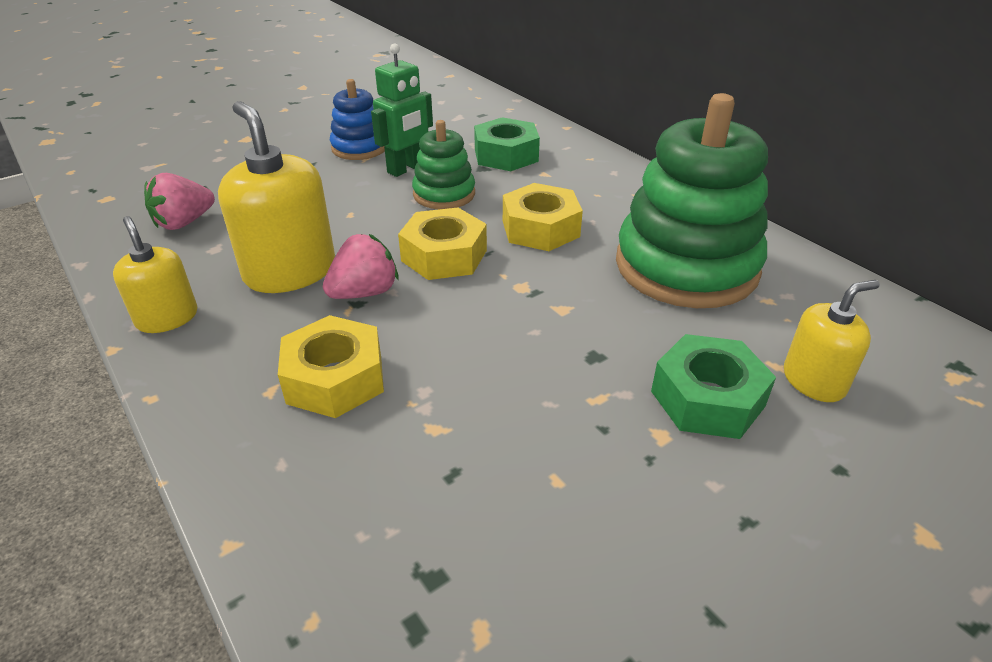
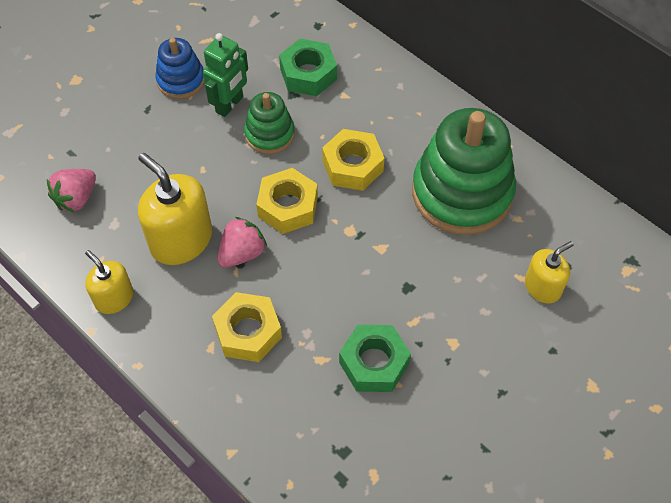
camera: 10 degrees left, 20 degrees up
(707, 398) = (479, 311): green nut -> green nut (374, 363)

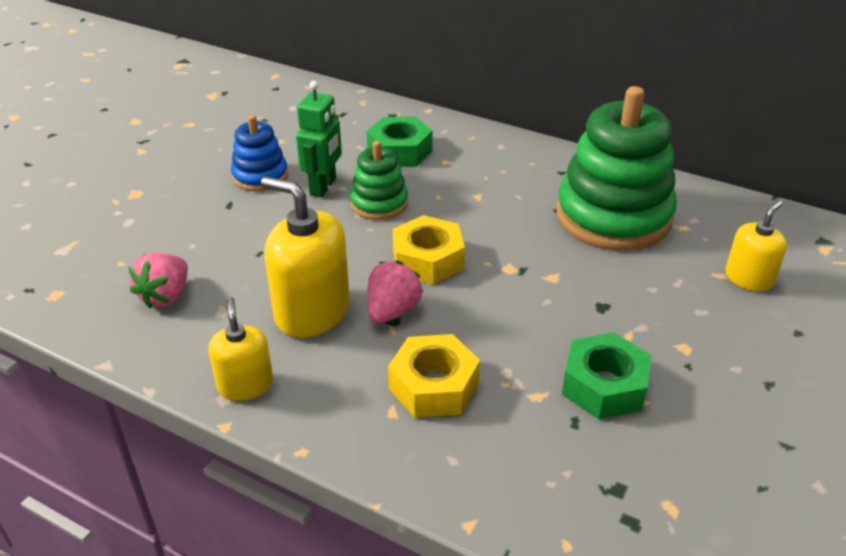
camera: 15 degrees left, 20 degrees down
(114, 298) = (245, 385): yellow soap dispenser -> yellow soap dispenser turned 45 degrees clockwise
(353, 166) = (484, 214): yellow nut -> none

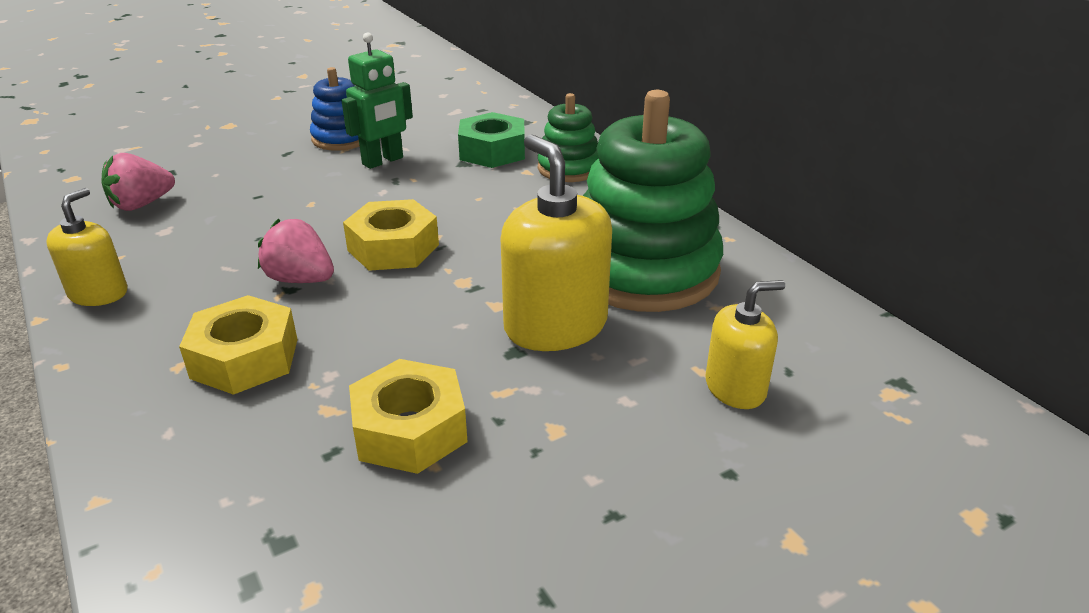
camera: 30 degrees right, 5 degrees down
(312, 312) = (232, 256): yellow soap dispenser -> yellow soap dispenser (555, 326)
(379, 203) = (414, 188): green stacking toy -> green stacking toy (569, 168)
(392, 310) = (300, 279): pink strawberry -> pink strawberry turned 120 degrees counterclockwise
(604, 386) = (410, 430): green nut -> yellow nut

